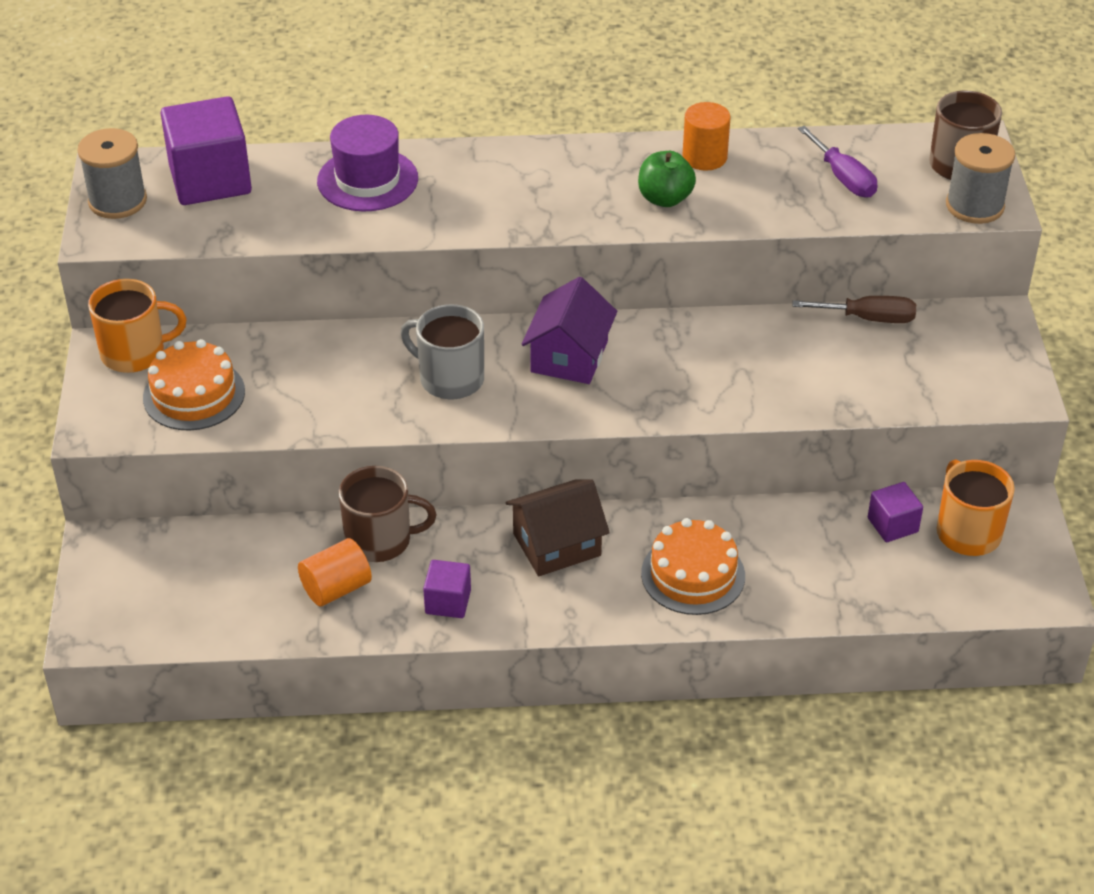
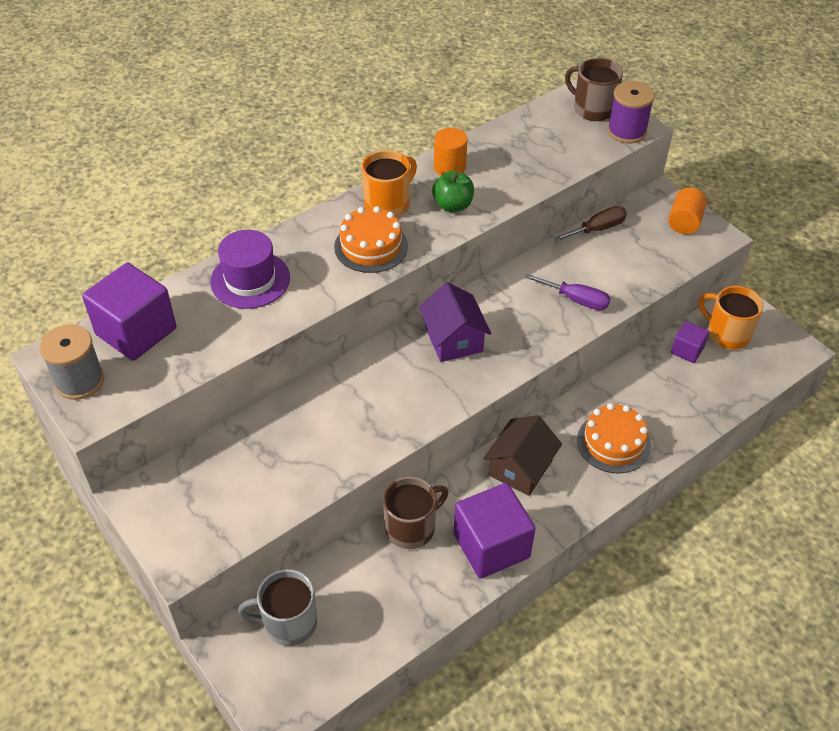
camera: 35 degrees left, 5 degrees up
(135, 353) = (159, 488): orange mug -> orange mug (388, 203)
(194, 394) = (232, 497): orange cake -> orange cake (371, 246)
(336, 588) = (414, 578): orange cylinder -> orange cylinder (684, 222)
(448, 602) = (491, 546): purple cube -> purple cube, size x1.97
(450, 378) = (394, 393): grey mug -> grey mug (288, 622)
(843, 178) = (541, 146): purple screwdriver -> purple screwdriver (576, 300)
(974, 206) = (626, 131): grey spool -> purple spool

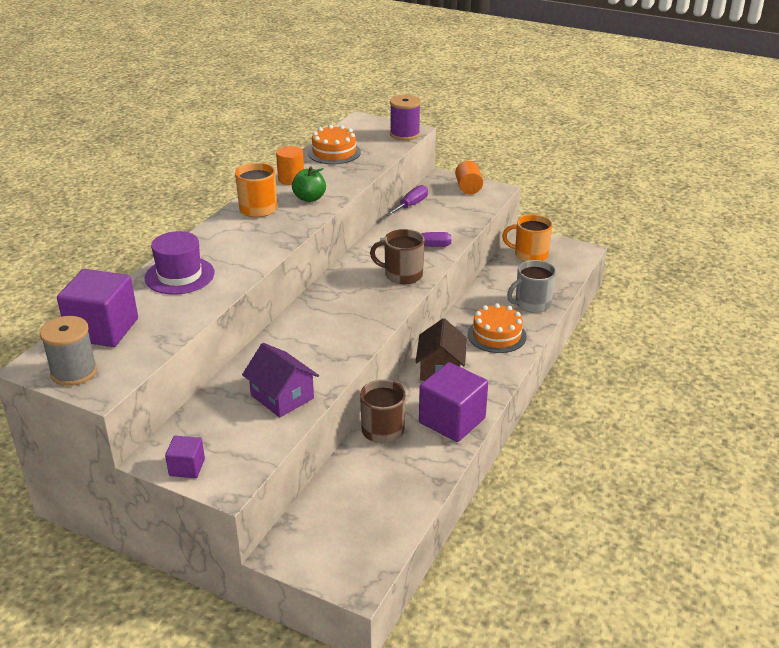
camera: 25 degrees left, 15 degrees down
(288, 622) = (326, 520): grey mug -> grey mug (532, 304)
(371, 246) = (264, 234): orange cake -> orange cake (334, 152)
(453, 339) = (351, 290): purple house -> purple house (282, 397)
(593, 109) = (372, 128): brown mug -> brown mug (402, 275)
(597, 229) = (411, 205): brown screwdriver -> purple screwdriver
(687, 350) = (510, 271): purple cube -> purple cube (187, 467)

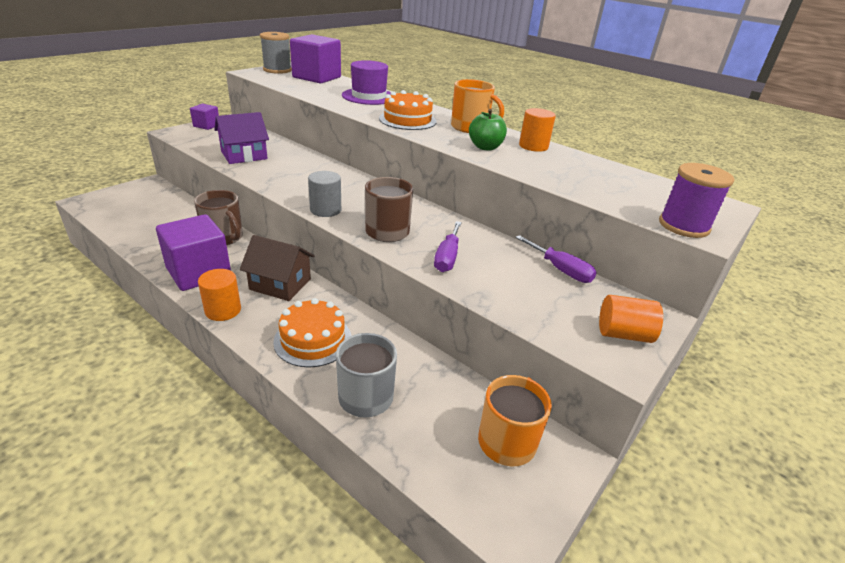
camera: 100 degrees right, 0 degrees up
(334, 152) = (607, 174): orange cake -> orange cake (407, 120)
(385, 311) = (325, 210): none -> grey cylinder
(493, 387) = (223, 310): none -> orange cylinder

